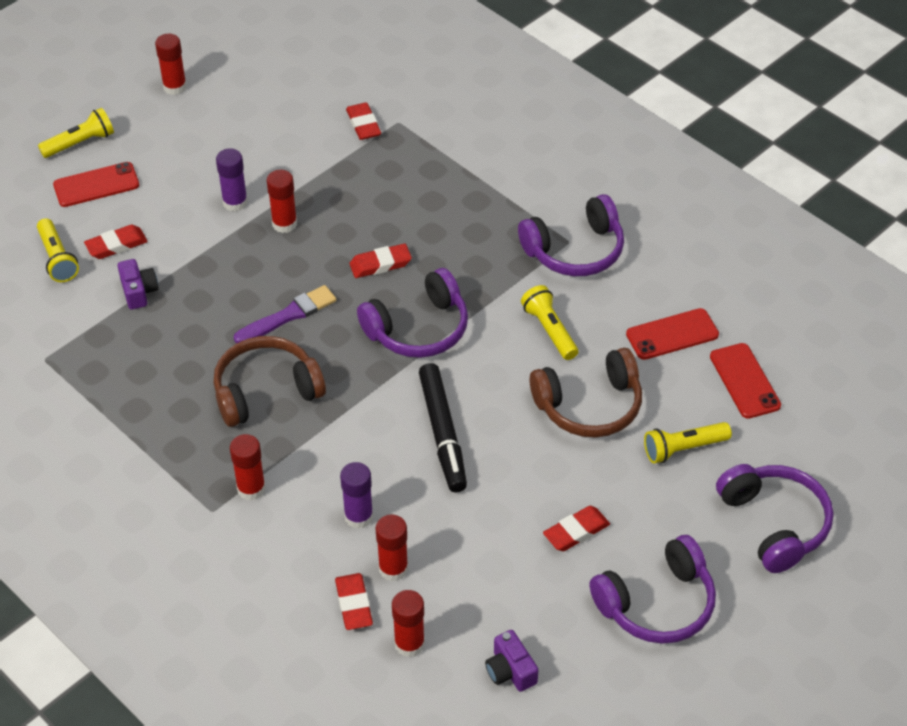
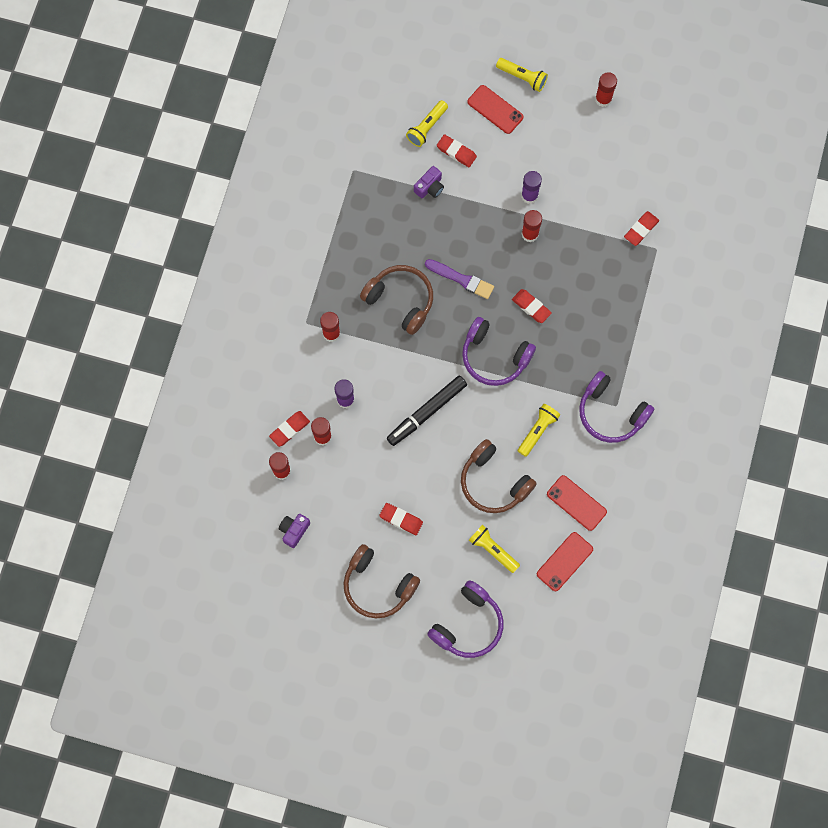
camera: 60 degrees right, 25 degrees up
(657, 604) = (378, 585): purple headphones -> brown headphones

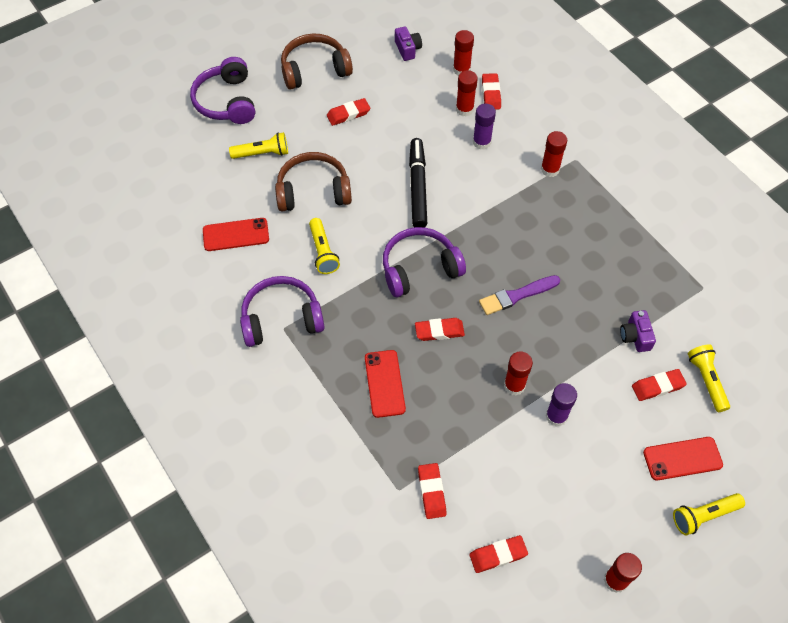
camera: 130 degrees right, 15 degrees down
(400, 300) = (537, 236): brown headphones -> none
(564, 561) = (201, 192): red phone -> red phone (385, 383)
(644, 167) = (498, 555): none -> red eraser

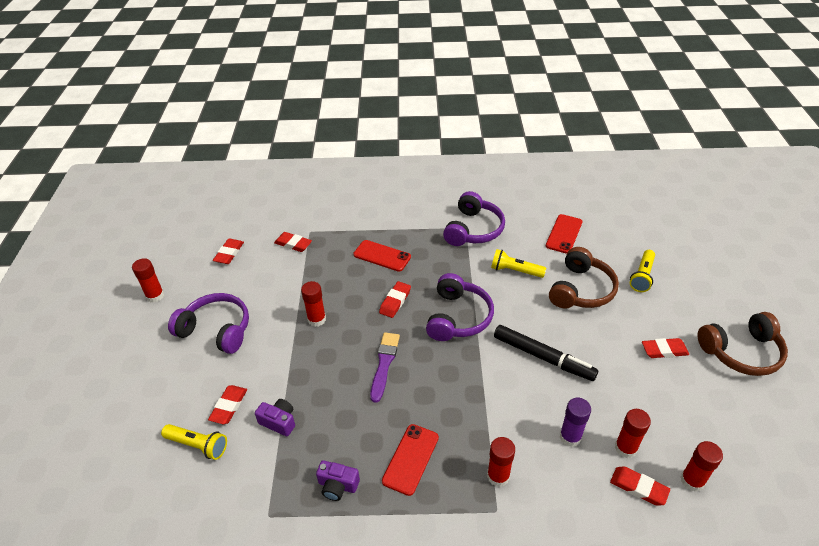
camera: 125 degrees right, 15 degrees down
(226, 101) = (719, 277): purple headphones -> purple headphones (216, 330)
(314, 69) = (741, 352): brown headphones -> brown headphones turned 60 degrees clockwise
(348, 114) = (664, 350): red eraser -> red eraser turned 75 degrees clockwise
(407, 49) = (747, 446): purple camera -> purple camera (337, 486)
(556, 416) = (273, 329): purple glue stick -> none
(682, 458) = (170, 382): red phone -> red phone (411, 459)
(703, 516) = (128, 366): yellow flashlight -> none

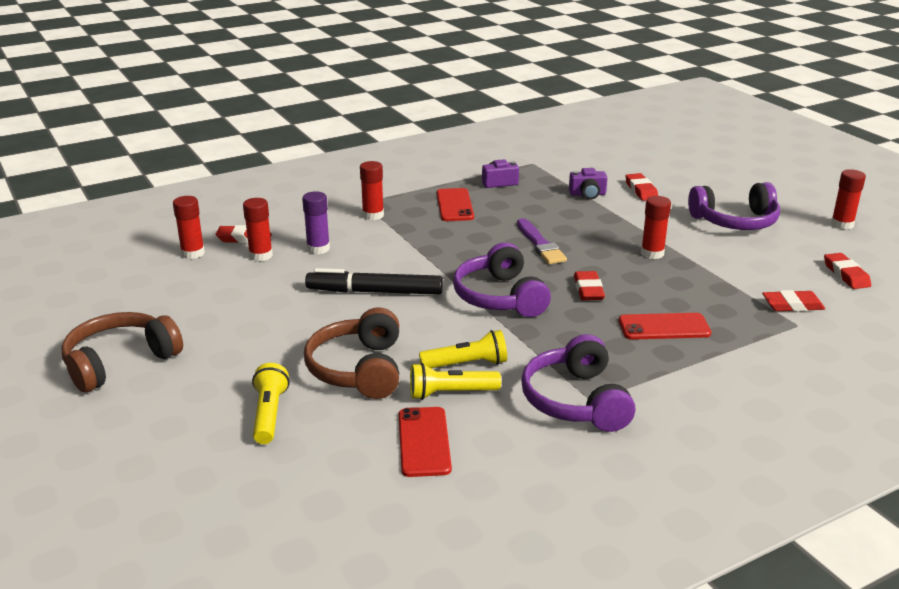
camera: 150 degrees right, 15 degrees down
(198, 445) = (631, 171): yellow flashlight -> yellow flashlight (450, 393)
(664, 350) = (226, 336): red eraser -> none

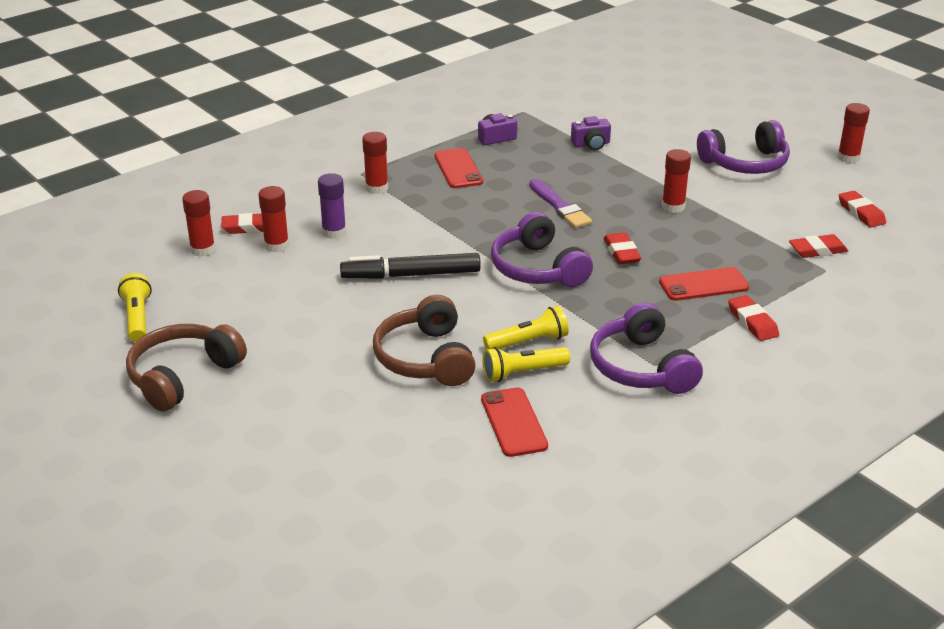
camera: 10 degrees left, 5 degrees up
(269, 414) = (357, 412): yellow flashlight -> yellow flashlight (137, 318)
(641, 190) = (644, 135): red eraser -> red eraser (752, 322)

